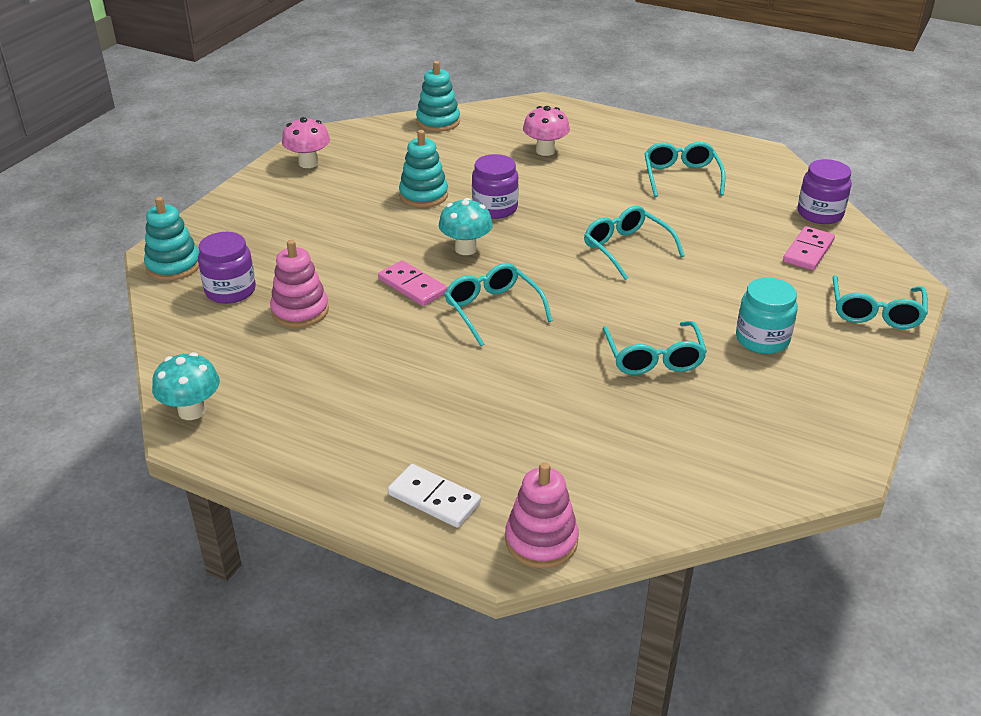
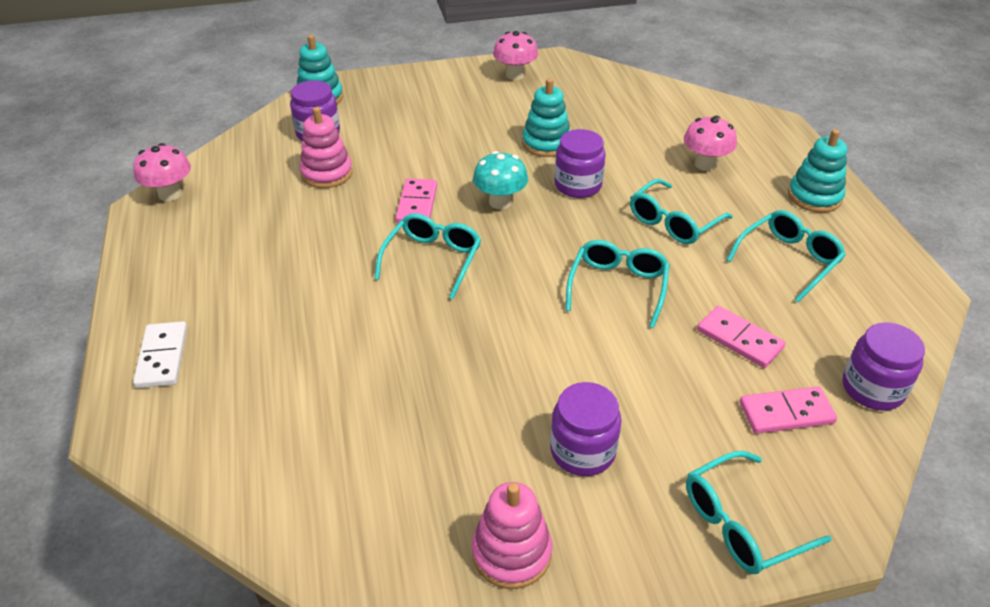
camera: 50 degrees right, 5 degrees up
(192, 411) = (170, 194): turquoise mushroom -> pink mushroom
(438, 122) = (661, 93): turquoise stacking toy -> turquoise stacking toy (814, 197)
(541, 541) = (154, 445): pink stacking toy -> pink stacking toy (511, 553)
(653, 357) = (469, 388): turquoise glasses -> turquoise glasses (674, 222)
(730, 232) = (739, 339): none -> pink domino
(762, 339) = (582, 451): turquoise jar -> purple jar

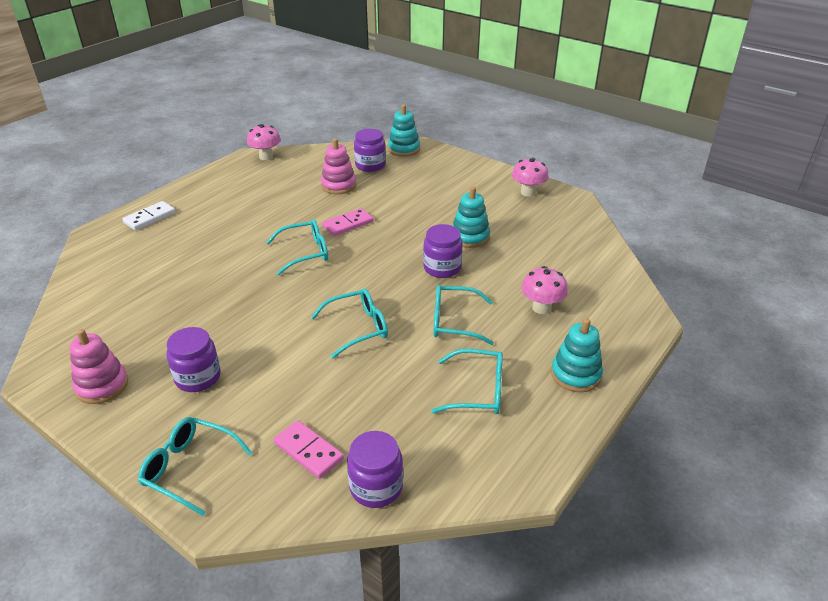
camera: 50 degrees right, 5 degrees down
(500, 202) = (386, 249): turquoise mushroom -> none
(739, 339) = (362, 401): pink domino -> none

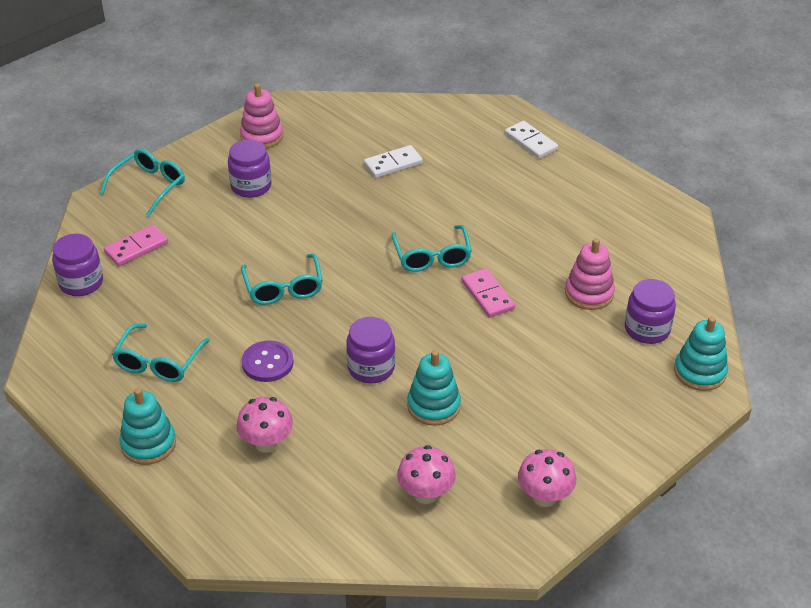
camera: 100 degrees right, 5 degrees up
(171, 286) = (393, 164): none -> white domino
(266, 156) = (679, 229): pink mushroom -> pink mushroom (426, 494)
(454, 322) = (267, 363): turquoise glasses -> purple button

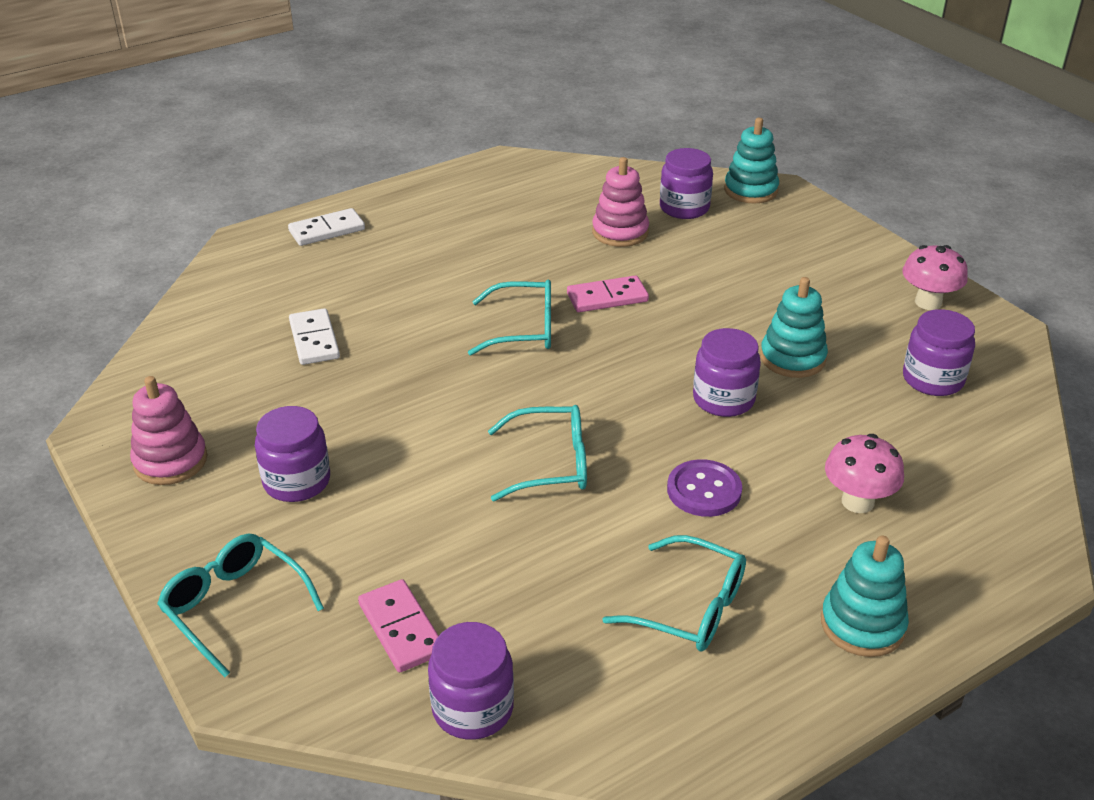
camera: 80 degrees left, 5 degrees down
(426, 494) = (932, 379): pink mushroom -> purple jar

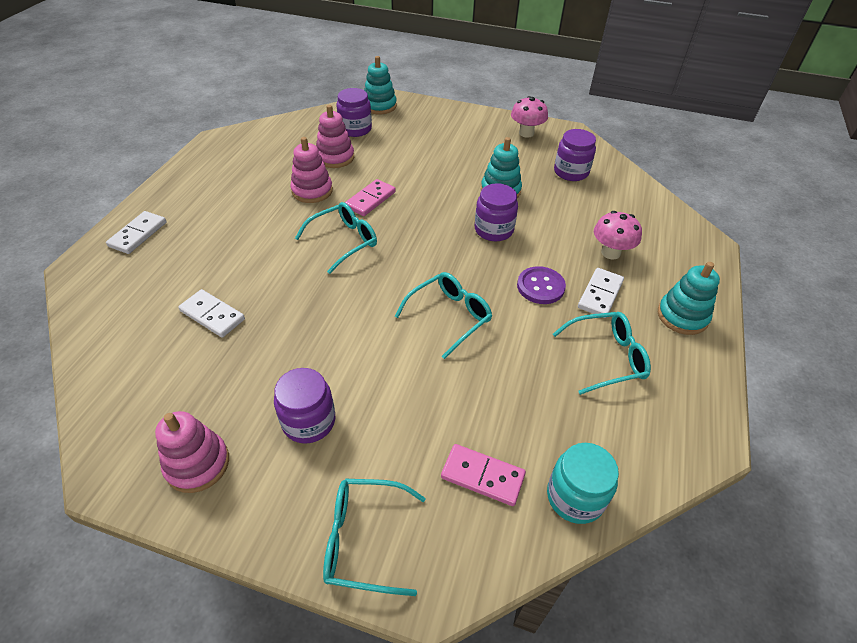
camera: 40 degrees left, 10 degrees up
(472, 708) = (575, 497): purple jar -> turquoise jar
(550, 259) = (312, 191): none -> pink stacking toy
(774, 539) = (600, 294): none -> white domino

